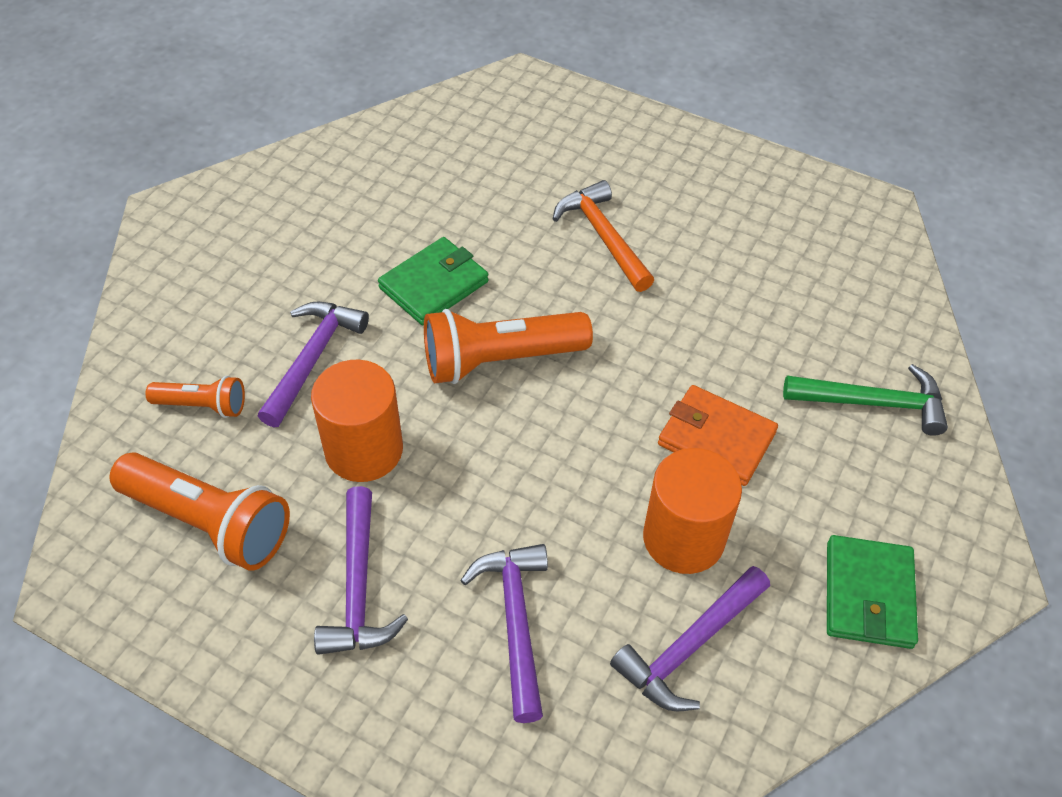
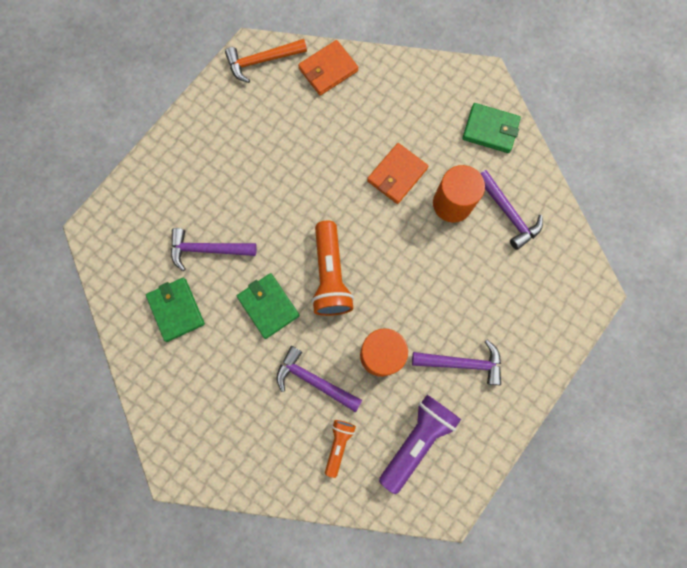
camera: 80 degrees left, 25 degrees up
(209, 523) = (417, 439): orange flashlight -> purple flashlight
(413, 179) = (176, 310): none -> green wallet
(515, 622) = (488, 289): purple hammer -> purple hammer (207, 249)
(603, 236) = (246, 204): orange hammer -> orange hammer (262, 61)
(873, 403) = (385, 94): green hammer -> none
(886, 313) = (328, 70): none -> orange wallet

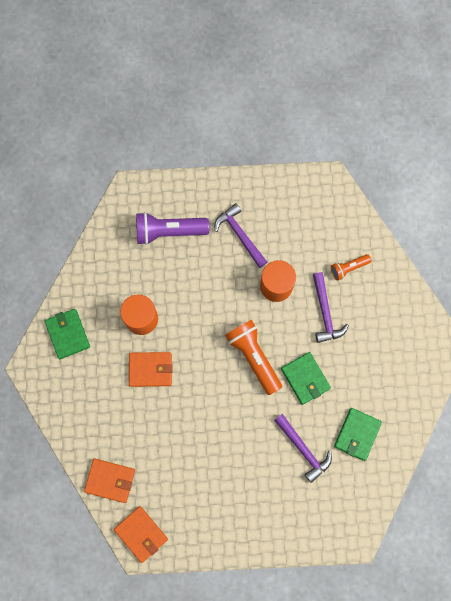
camera: 130 degrees left, 0 degrees up
(262, 61) = (141, 534): orange hammer -> orange wallet
(268, 306) = (305, 378): green wallet -> green wallet turned 45 degrees counterclockwise
(330, 275) = (253, 356): orange flashlight -> orange flashlight turned 75 degrees counterclockwise
(417, 439) = (307, 226): purple flashlight -> purple flashlight (169, 231)
(508, 213) = (119, 278): purple hammer -> none

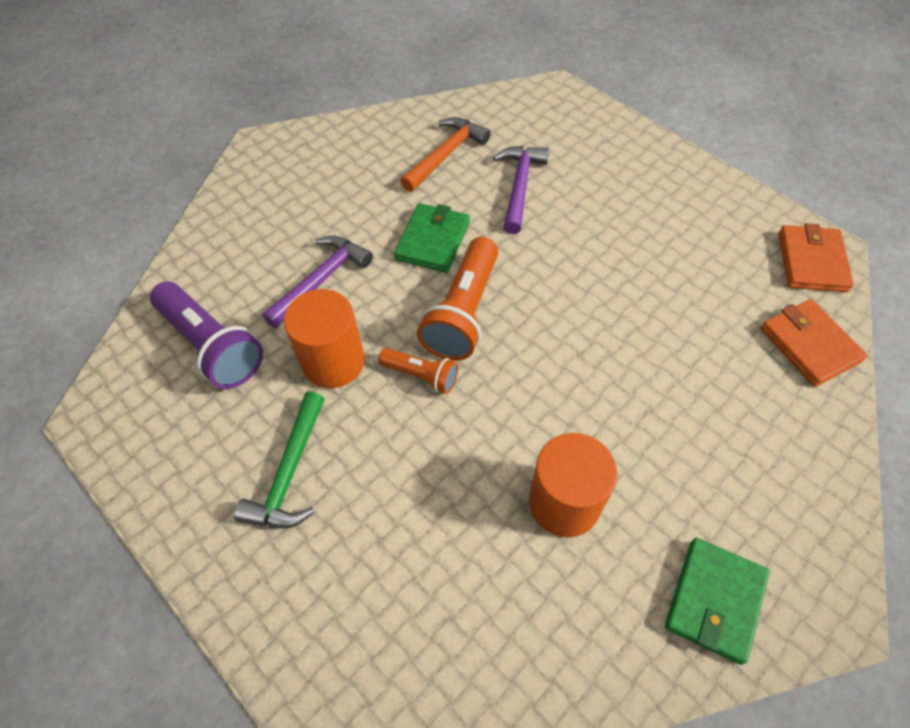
camera: 130 degrees left, 20 degrees down
(150, 369) = (621, 422): orange wallet -> none
(169, 231) = (377, 595): purple flashlight -> purple flashlight (212, 346)
(240, 235) = (289, 473): purple hammer -> green hammer
(348, 268) = (229, 298): orange flashlight -> orange flashlight (421, 376)
(357, 434) = (446, 154): green wallet -> orange hammer

